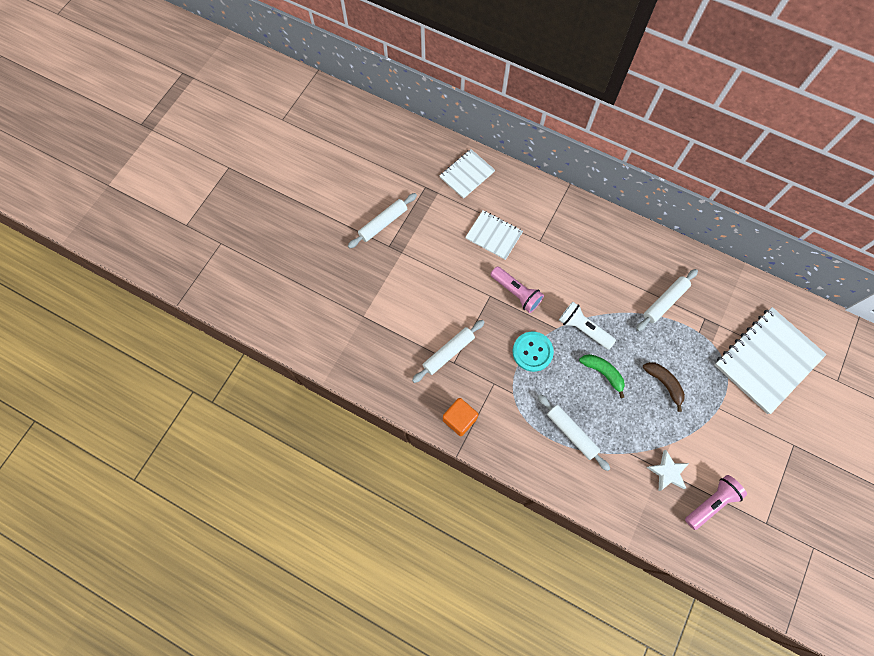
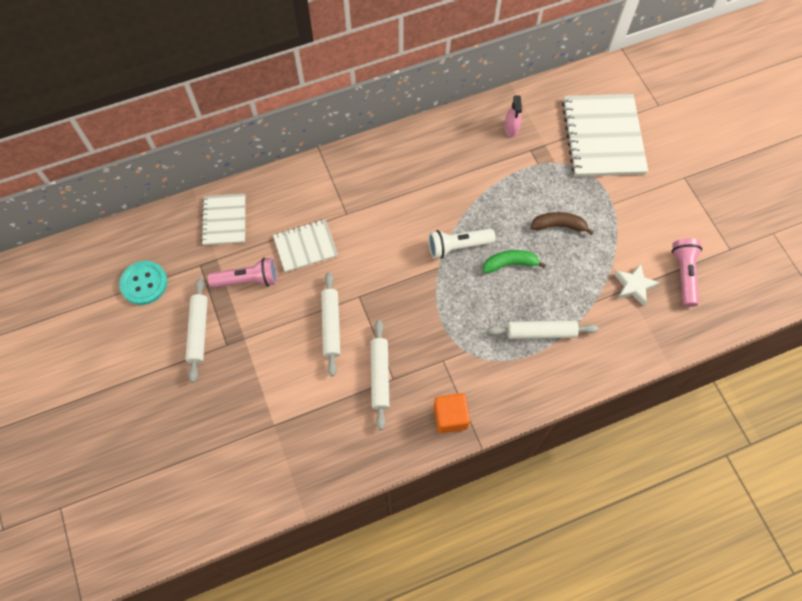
camera: 50 degrees left, 5 degrees down
(516, 293) = (376, 272): pink flashlight -> pink flashlight (248, 280)
(532, 352) = (442, 304): turquoise button -> turquoise button (144, 283)
(665, 302) = (490, 166): white rolling pin -> white rolling pin (331, 326)
(708, 292) = (511, 129): none -> pink spray bottle

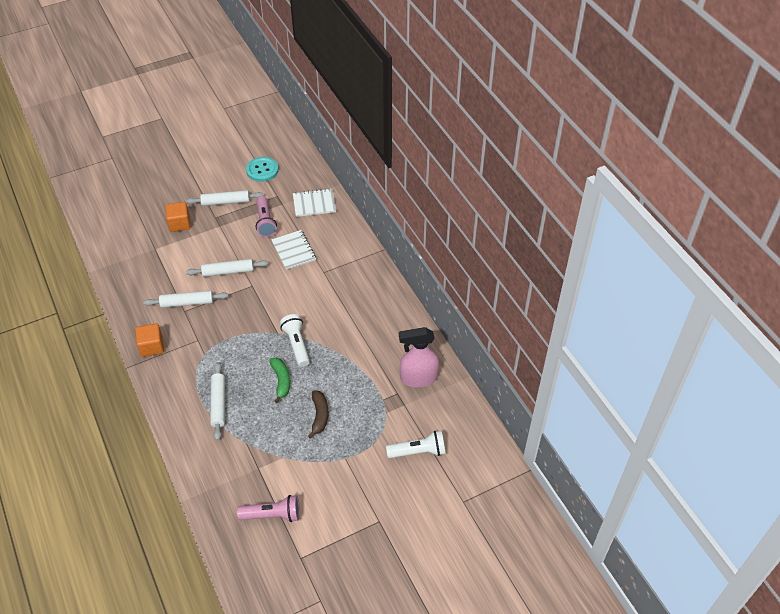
camera: 85 degrees right, 15 degrees down
(230, 393) = (179, 224): none -> orange cube
(511, 129) = (418, 378): pink spray bottle -> pink spray bottle, size x1.84
(603, 137) = (418, 451): white notebook -> white flashlight
(634, 286) = (261, 473): white star -> none

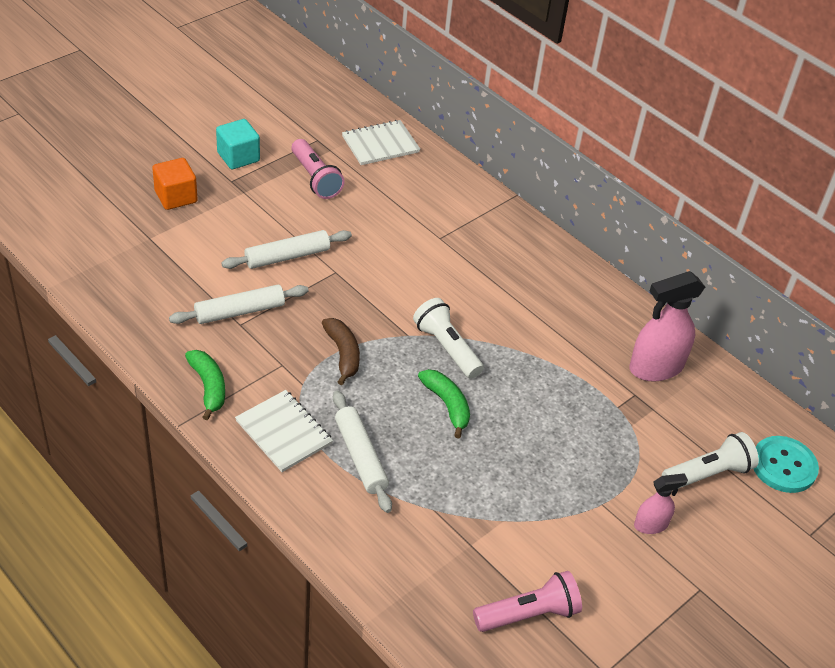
camera: 20 degrees left, 5 degrees down
(152, 347) = (208, 387): orange cube -> green banana
(225, 202) = (238, 157): white rolling pin -> turquoise cube
(262, 170) = (277, 106): turquoise button -> turquoise button (783, 466)
(293, 251) = (379, 213): white notebook -> white notebook (283, 432)
(319, 415) = (532, 447): brown banana -> brown banana (343, 354)
(368, 476) = (651, 525): none -> pink spray bottle

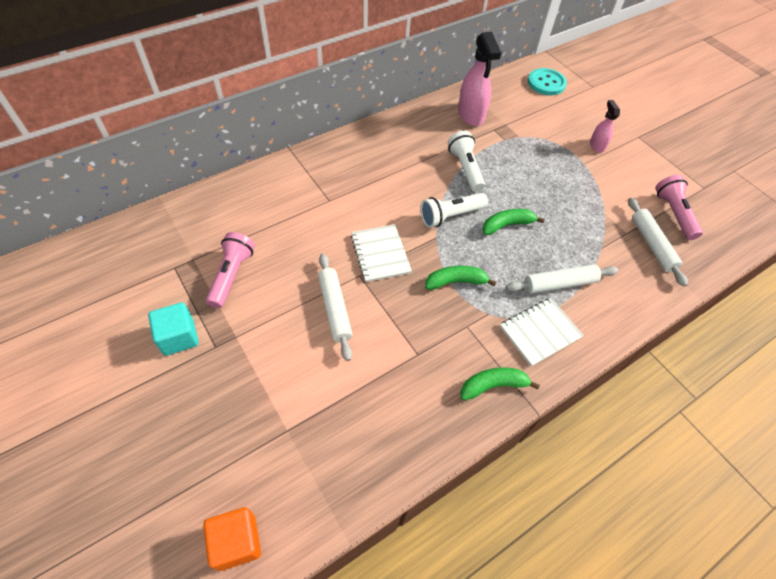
camera: 80 degrees left, 10 degrees up
(176, 197) = (227, 401): orange cube -> orange cube (237, 542)
(240, 311) = (401, 353): white rolling pin -> white rolling pin (652, 245)
(315, 178) = (231, 275): pink flashlight -> pink flashlight turned 60 degrees counterclockwise
(343, 354) = (455, 281): brown banana -> green banana
(380, 144) = (198, 221): white notebook -> white notebook (380, 254)
(708, 473) = (555, 113): white flashlight -> white flashlight (465, 169)

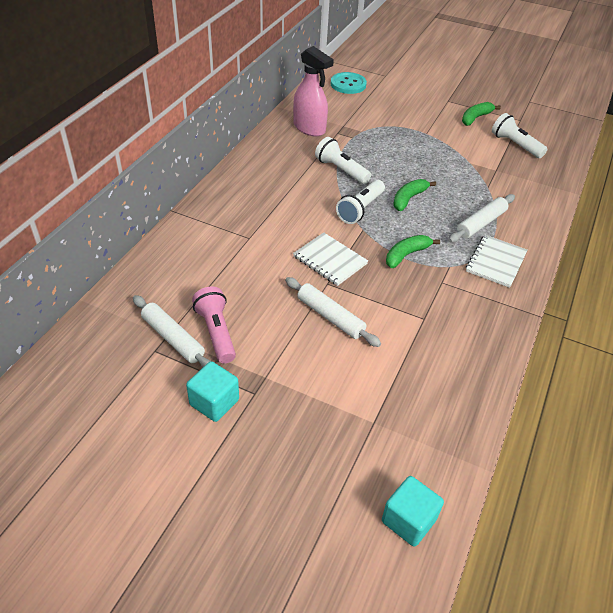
camera: 30 degrees left, 10 degrees down
(237, 542) = (408, 520): orange cube -> turquoise cube
(493, 385) = (495, 313): green banana -> green banana (475, 118)
(597, 145) = (424, 117): pink spray bottle -> none
(652, 245) = (518, 171): white rolling pin -> white rolling pin (173, 338)
(673, 214) = (515, 145): pink flashlight -> white flashlight

